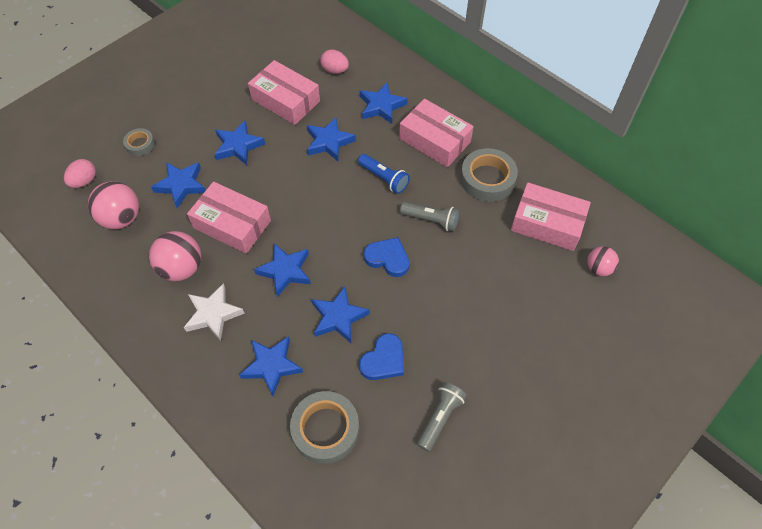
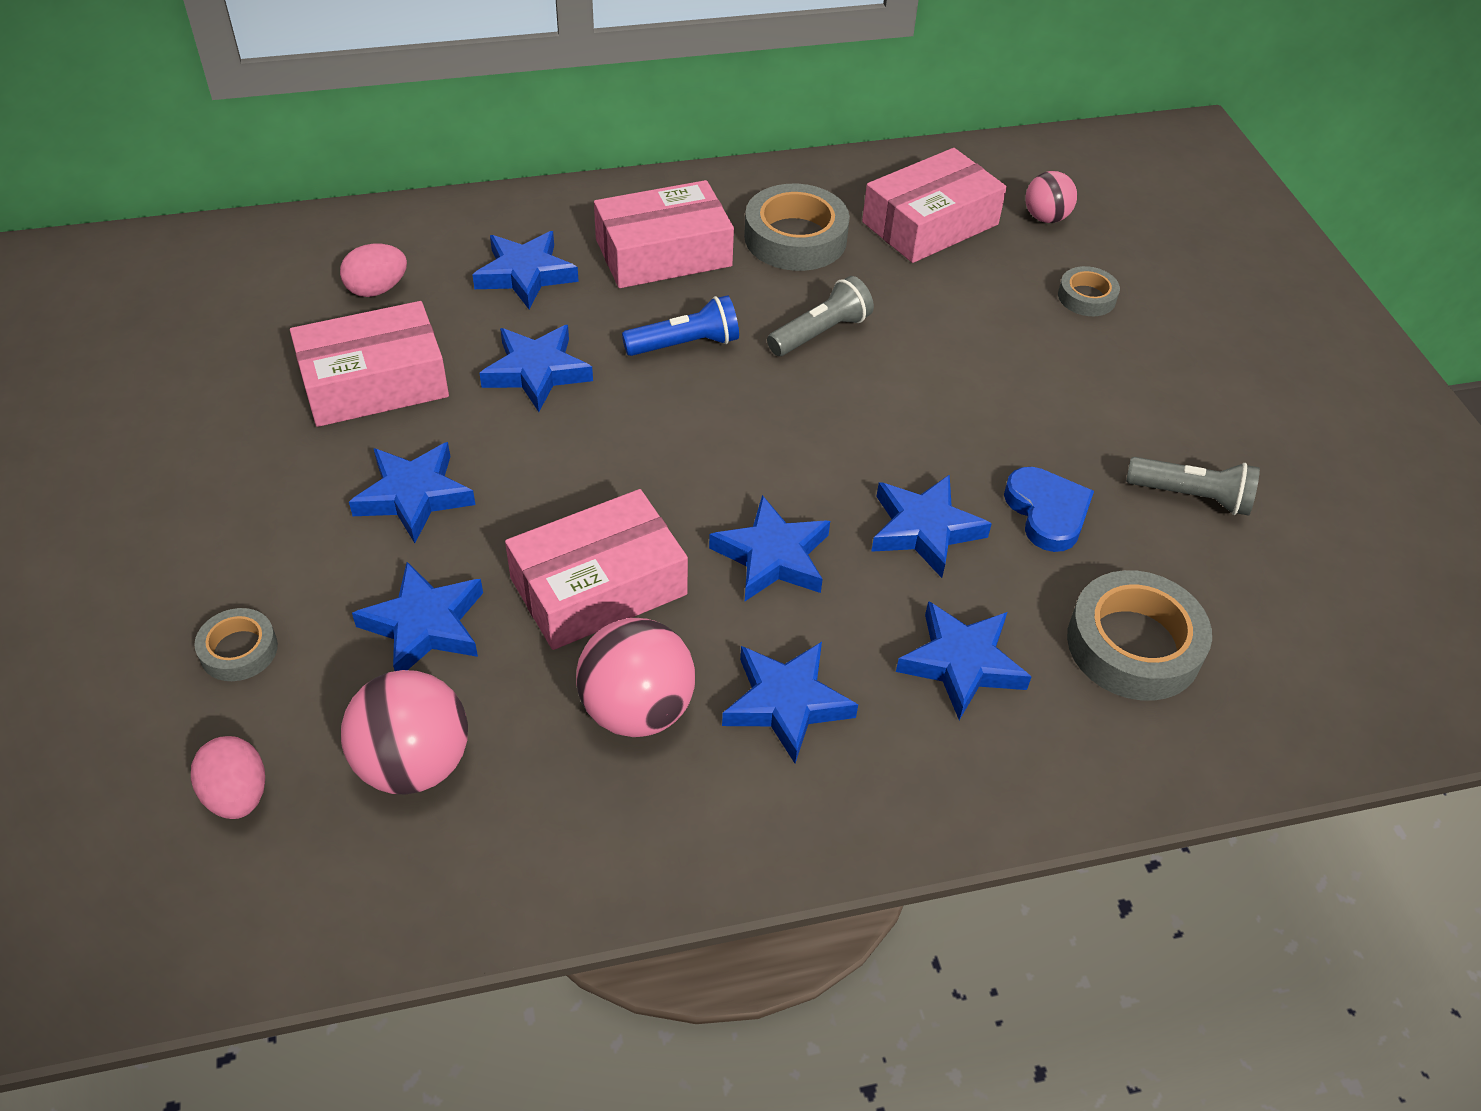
camera: 60 degrees left, 10 degrees down
(213, 314) = (786, 703): white star -> blue star
(388, 258) = (854, 416): blue heart -> none
(440, 418) = (1191, 496): grey flashlight -> grey flashlight turned 135 degrees clockwise
(550, 313) = (1086, 297): none -> grey tape

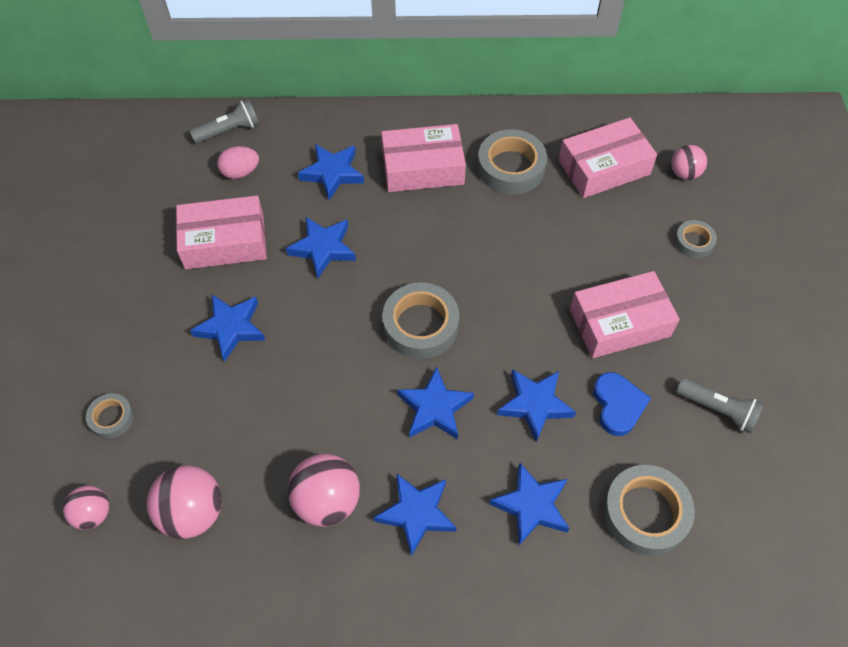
camera: 15 degrees right, 10 degrees up
(237, 795) = (93, 514): pink egg -> pink ball
(425, 625) = (218, 420): blue star -> none
(598, 586) = (324, 411): pink box -> pink box (619, 323)
(685, 344) = (419, 241): blue flashlight -> none
(719, 451) = (421, 325): none -> grey tape
(820, 332) = (508, 244): grey flashlight -> grey flashlight (229, 131)

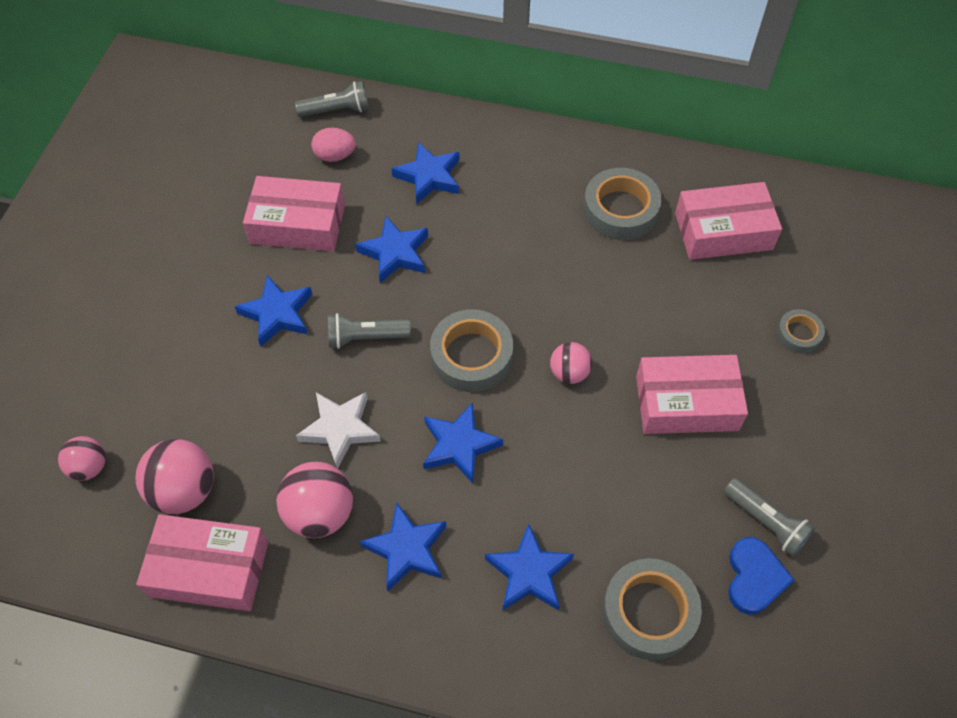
camera: 15 degrees right, 0 degrees up
(112, 418) = (135, 377): grey tape -> none
(320, 331) = (365, 338): none -> grey flashlight
(322, 420) = (340, 429): none -> white star
(423, 168) = (525, 191): pink box -> pink box (209, 569)
(535, 405) = (566, 468): blue star -> none
(618, 405) = (656, 490): blue heart -> blue heart (754, 578)
(684, 173) = (812, 256): pink ball -> pink ball (569, 373)

